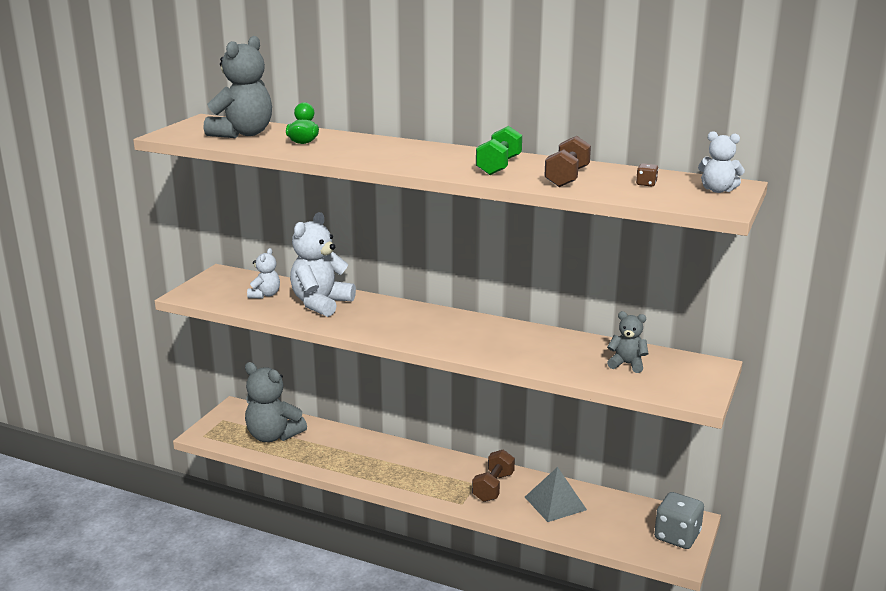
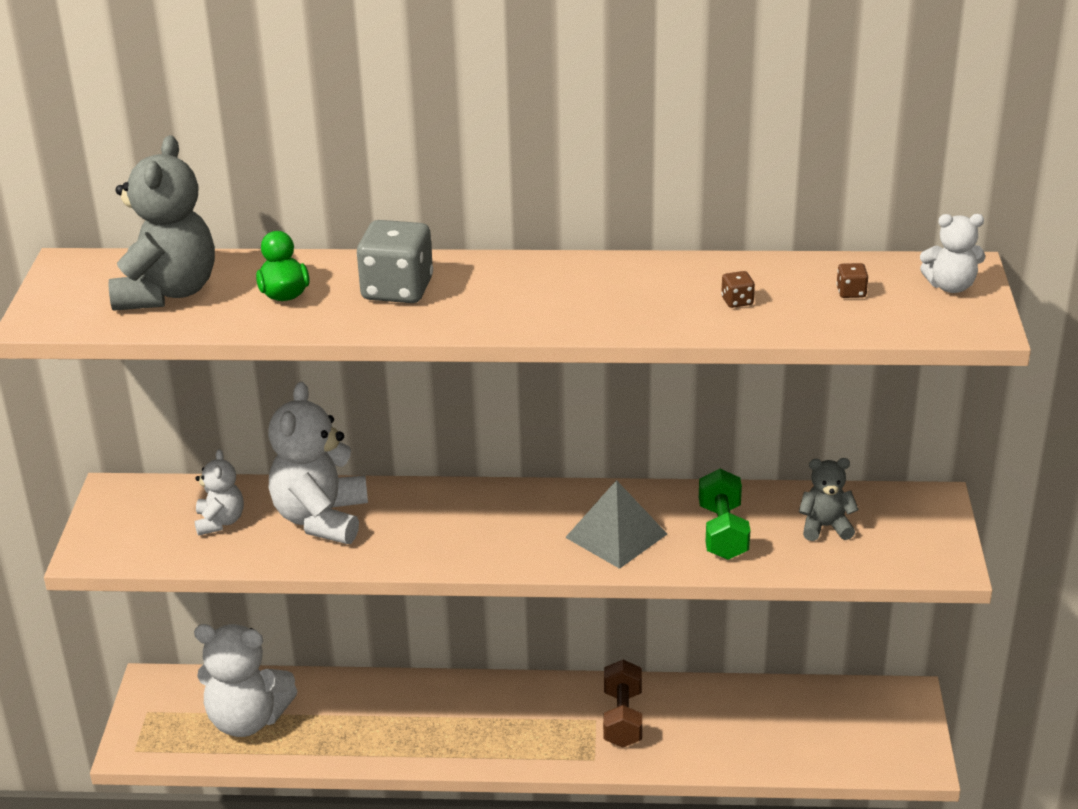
camera: 20 degrees left, 10 degrees up
(273, 436) = (247, 720): grey teddy bear -> white teddy bear
(499, 166) = (624, 294): green dumbbell -> green dumbbell (723, 532)
(555, 503) = (719, 721): grey pyramid -> grey pyramid (616, 535)
(567, 178) = (737, 301): brown dumbbell -> brown dice
(677, 536) = (900, 727): grey dice -> grey dice (397, 289)

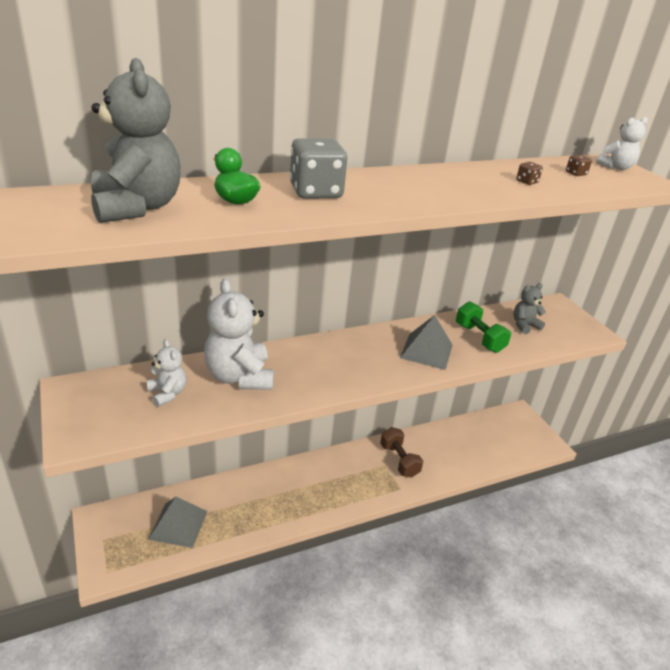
camera: 30 degrees left, 0 degrees up
(247, 720) = (178, 525): white teddy bear -> grey pyramid

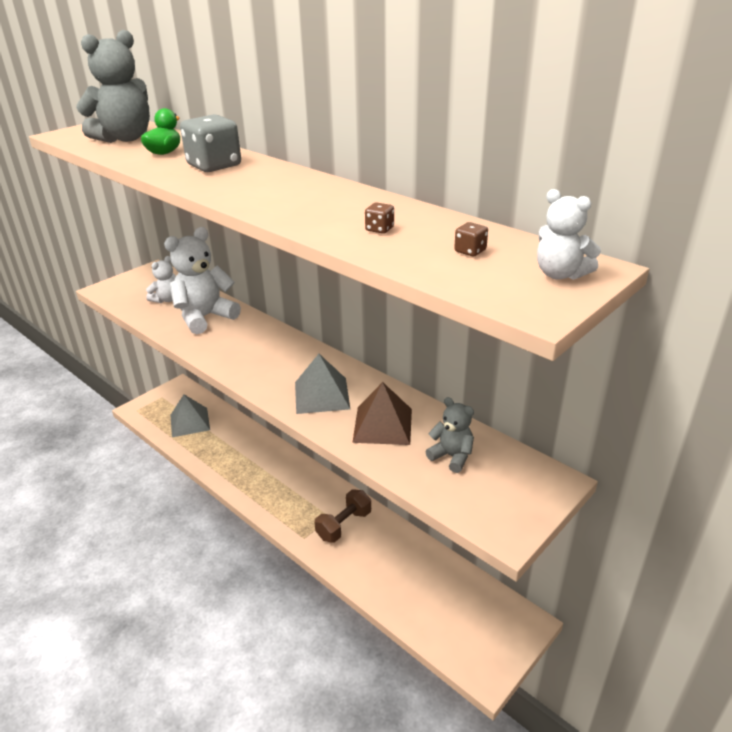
camera: 70 degrees right, 0 degrees up
(479, 338) = (383, 425): green dumbbell -> brown pyramid

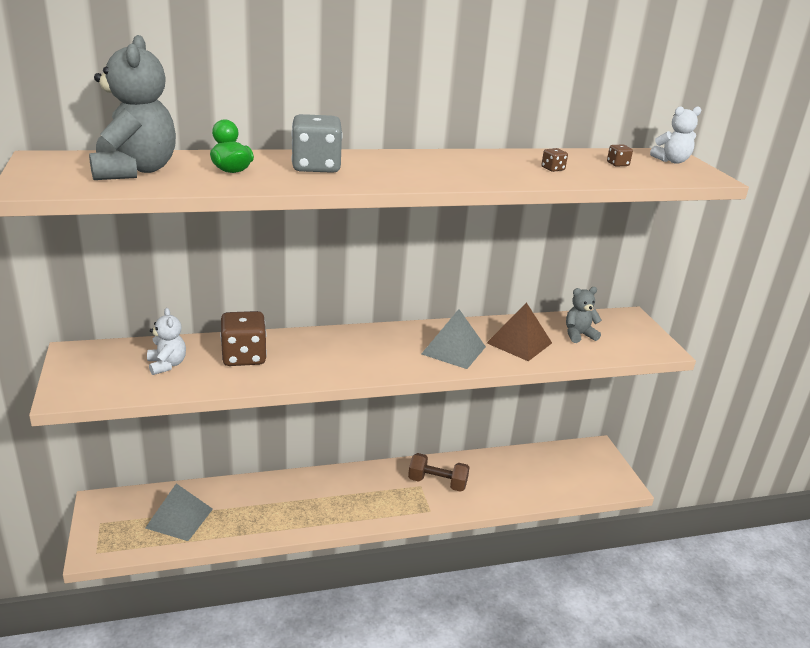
camera: 60 degrees left, 5 degrees down
(205, 317) = (244, 357): white teddy bear -> brown dice
(344, 525) = (437, 483): brown dumbbell -> brown dumbbell turned 60 degrees counterclockwise

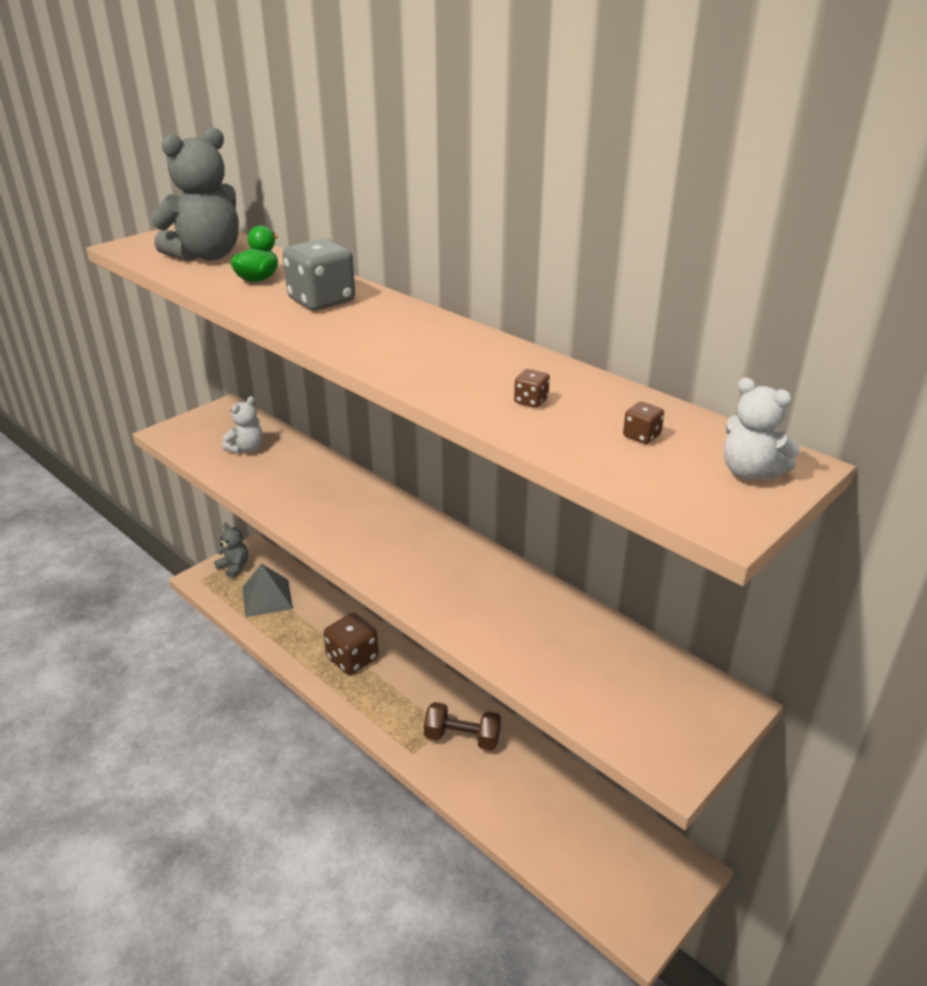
camera: 60 degrees right, 5 degrees up
(244, 357) = (296, 475): brown dice -> brown dice (352, 658)
(437, 483) = (462, 738): brown dumbbell -> brown dumbbell turned 60 degrees counterclockwise
(453, 350) = (444, 583): grey pyramid -> none
(519, 343) = (521, 625): brown pyramid -> none
(578, 335) = (606, 669): grey teddy bear -> grey teddy bear (234, 567)

